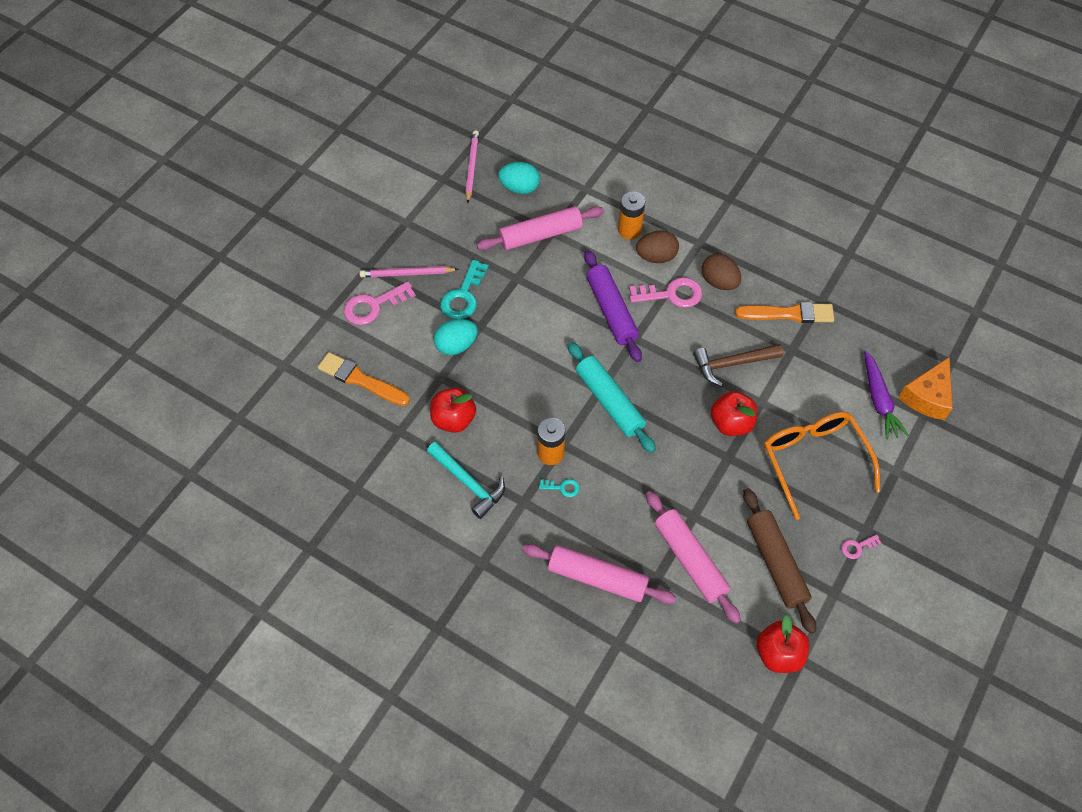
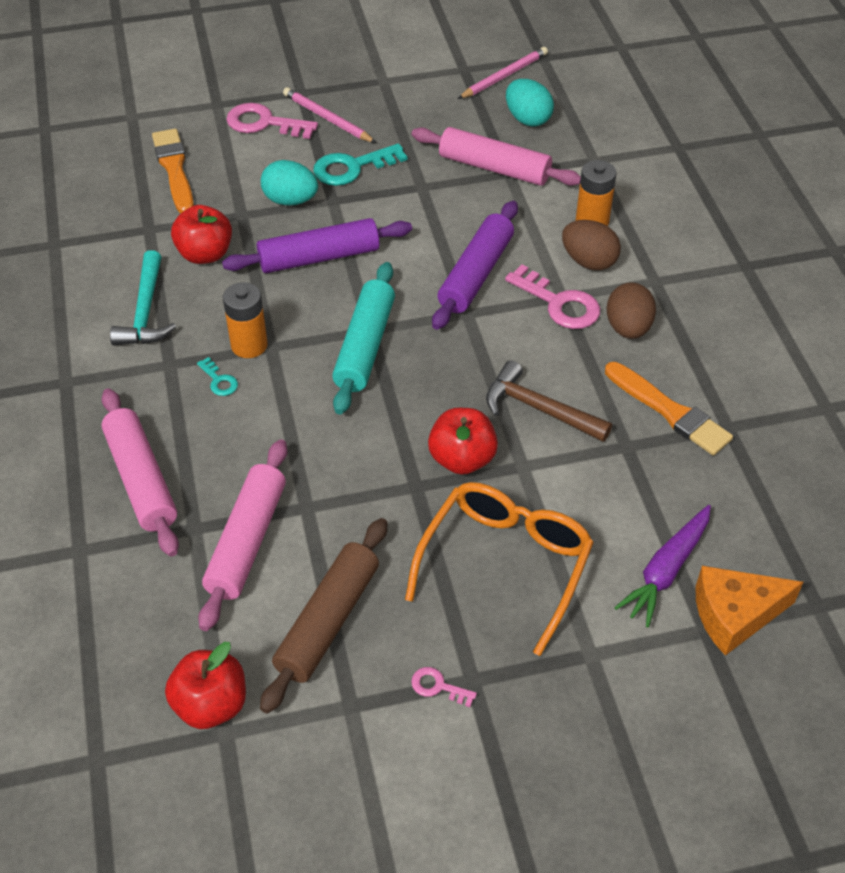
camera: 45 degrees right, 10 degrees down
(518, 368) = (319, 257): none -> purple rolling pin

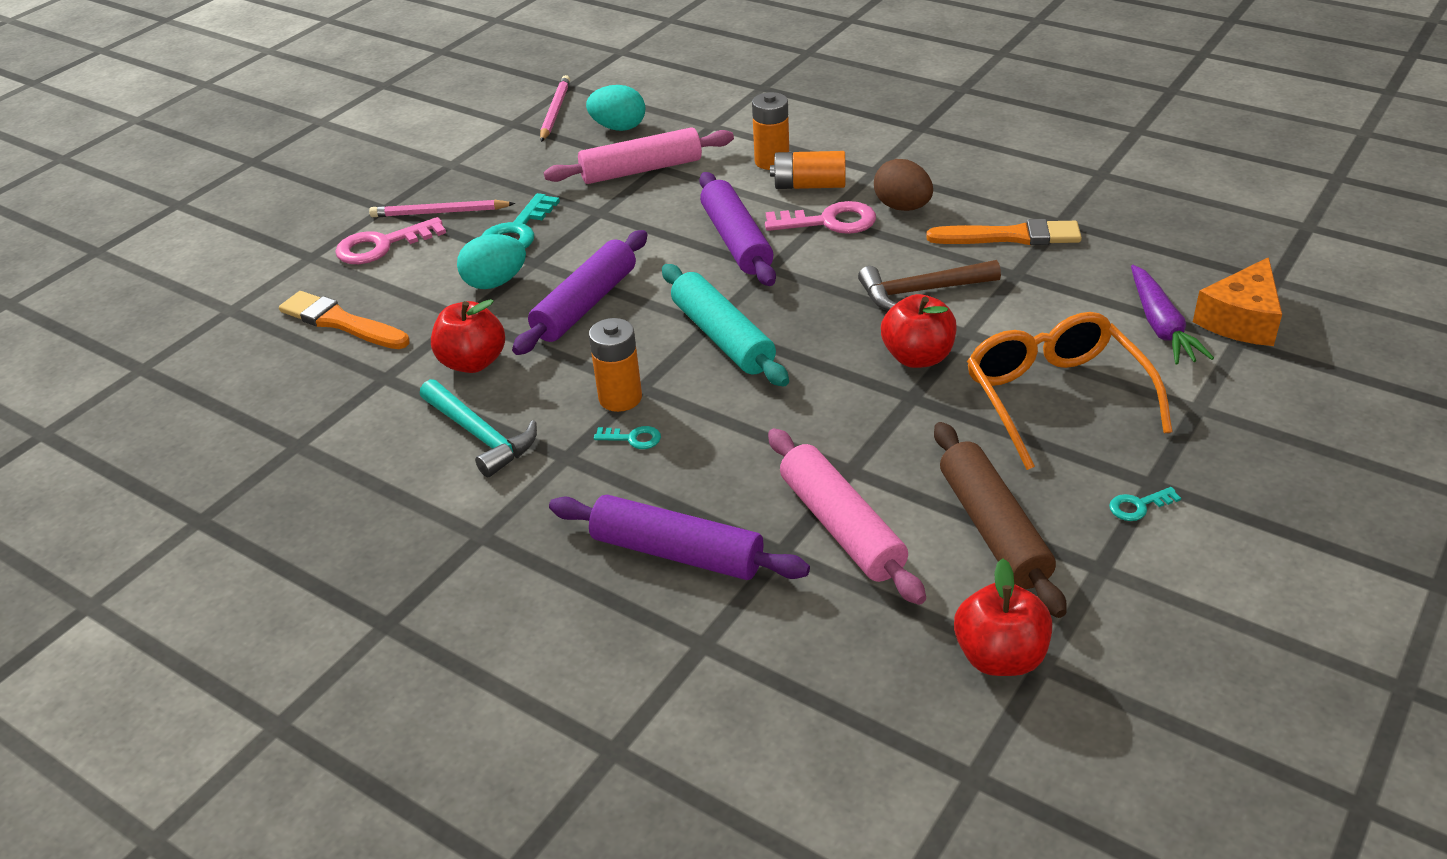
camera: 40 degrees left, 10 degrees down
(141, 479) = (677, 553): pink rolling pin -> purple rolling pin
(438, 687) = (1138, 506): pink key -> turquoise key
(588, 261) = (809, 185): brown egg -> orange battery

